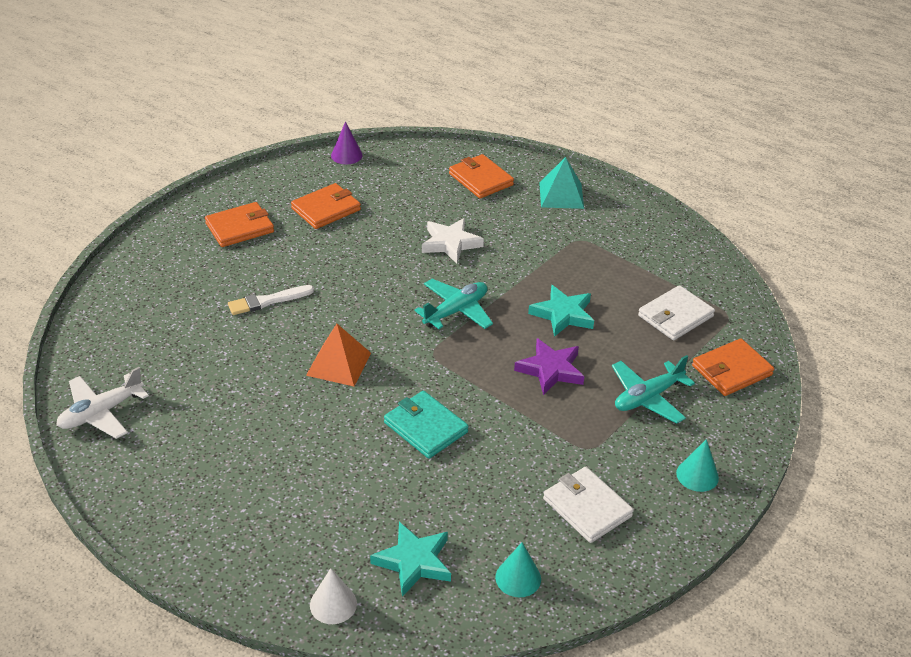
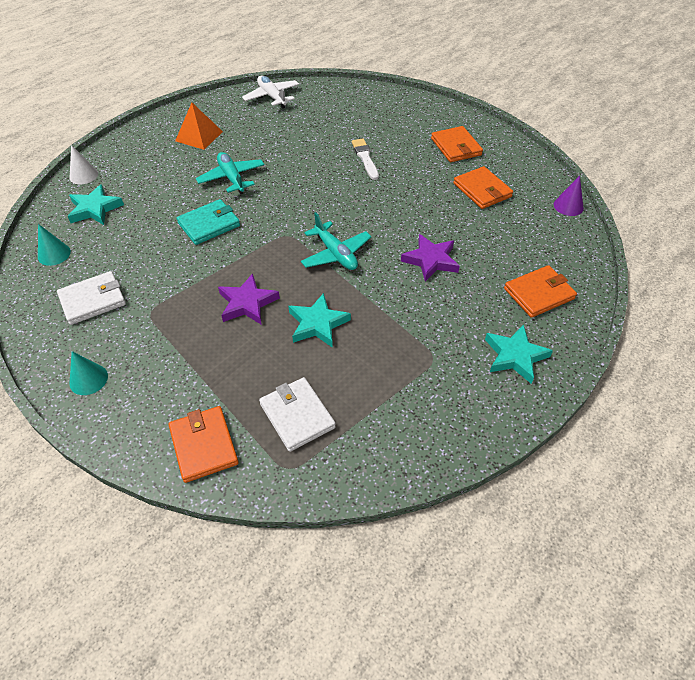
camera: 100 degrees right, 10 degrees up
(339, 364) = (288, 187): orange pyramid -> orange pyramid (199, 136)
(450, 243) = (431, 260): white star -> purple star
(561, 195) = (515, 356): turquoise pyramid -> turquoise star
(647, 397) = (191, 365): turquoise plane -> turquoise plane (232, 178)

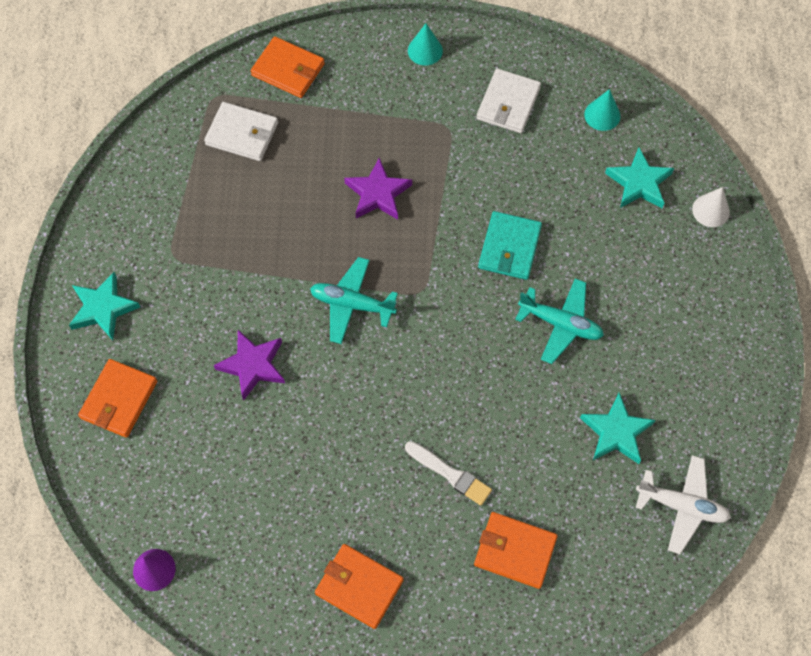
camera: 140 degrees right, 15 degrees up
(199, 136) = (676, 359): orange pyramid -> none
(317, 324) = (298, 218): turquoise star -> turquoise star (616, 432)
(482, 190) = (271, 521): orange wallet -> orange wallet (515, 551)

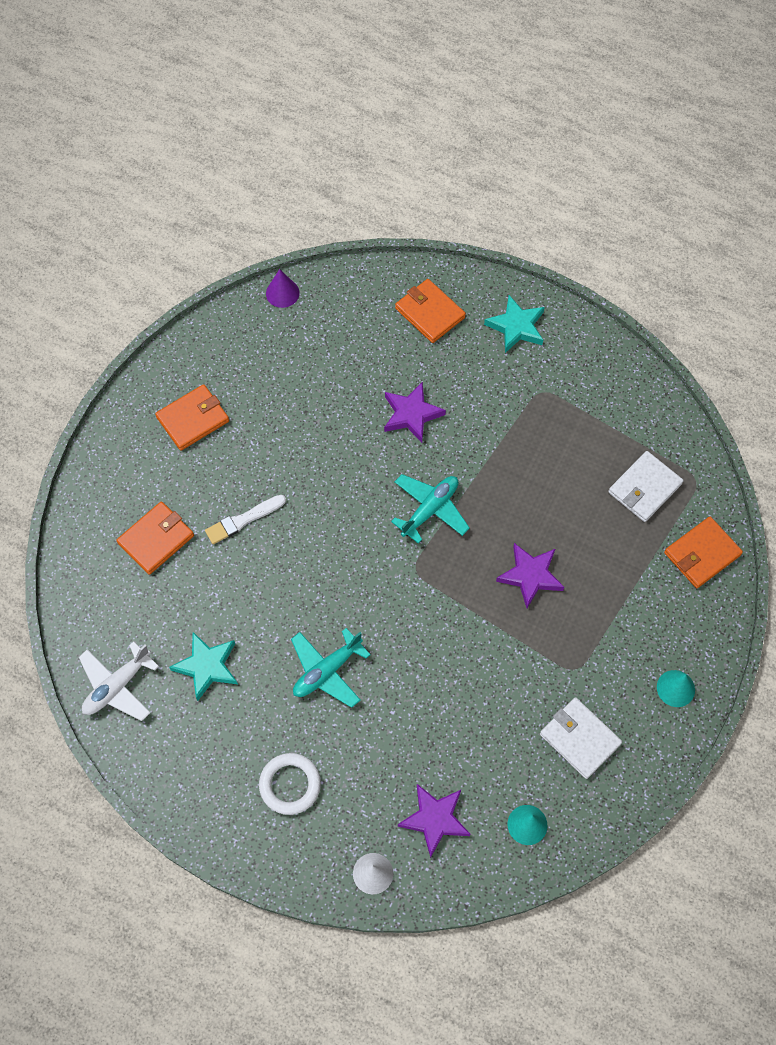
camera: 115 degrees right, 0 degrees up
(509, 247) = (422, 664): turquoise wallet -> none
(639, 183) = (435, 819): turquoise star -> purple star
(679, 307) = (290, 784): none -> white ring

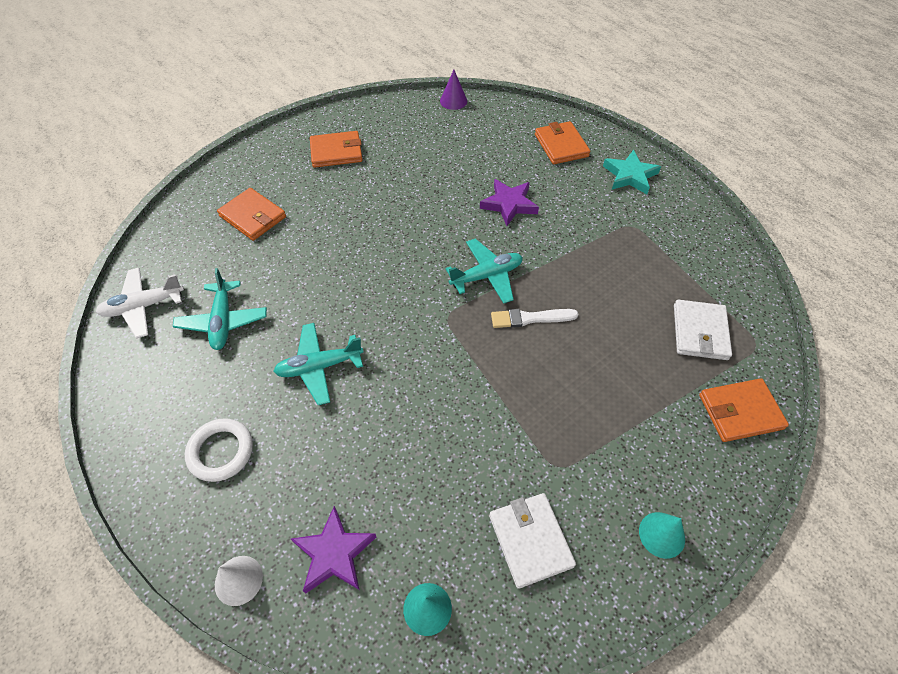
camera: 25 degrees right, 10 degrees down
(156, 539) = (253, 216): orange wallet -> orange wallet turned 60 degrees clockwise
(207, 666) = (223, 321): turquoise star -> turquoise plane
(243, 520) = (327, 228): white brush -> white brush (530, 318)
(530, 576) = (552, 363): purple star -> none
(644, 488) = (700, 332): white wallet -> white wallet turned 60 degrees counterclockwise

